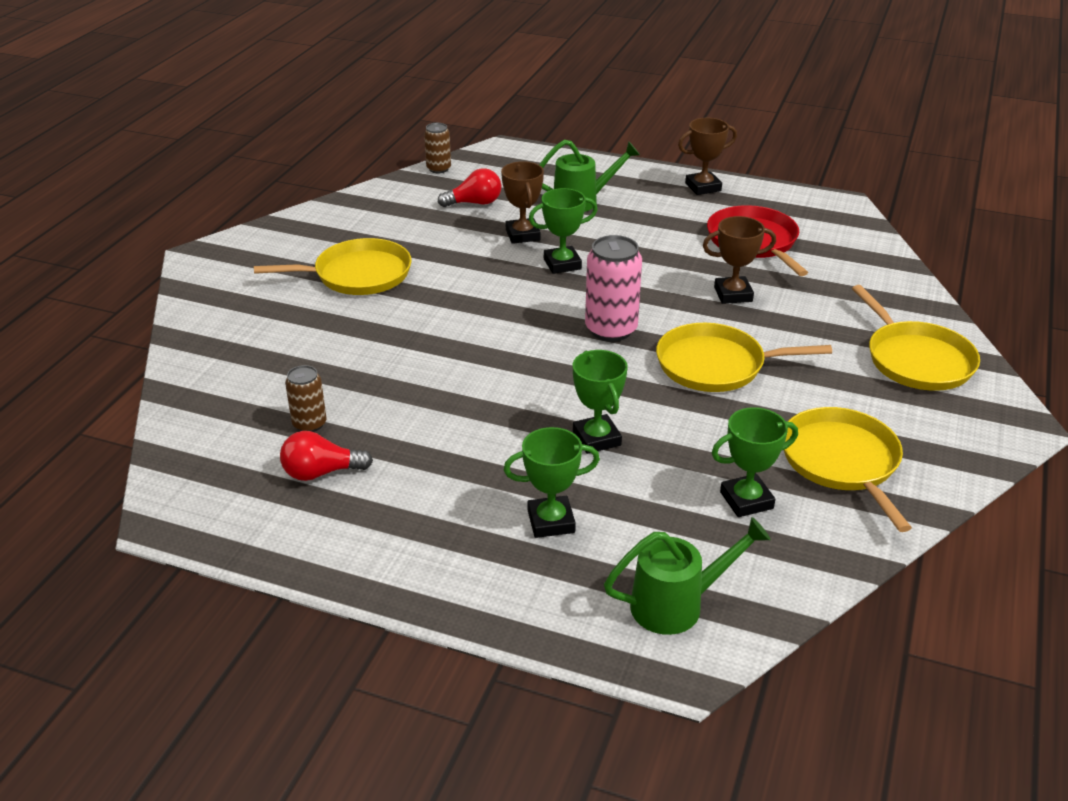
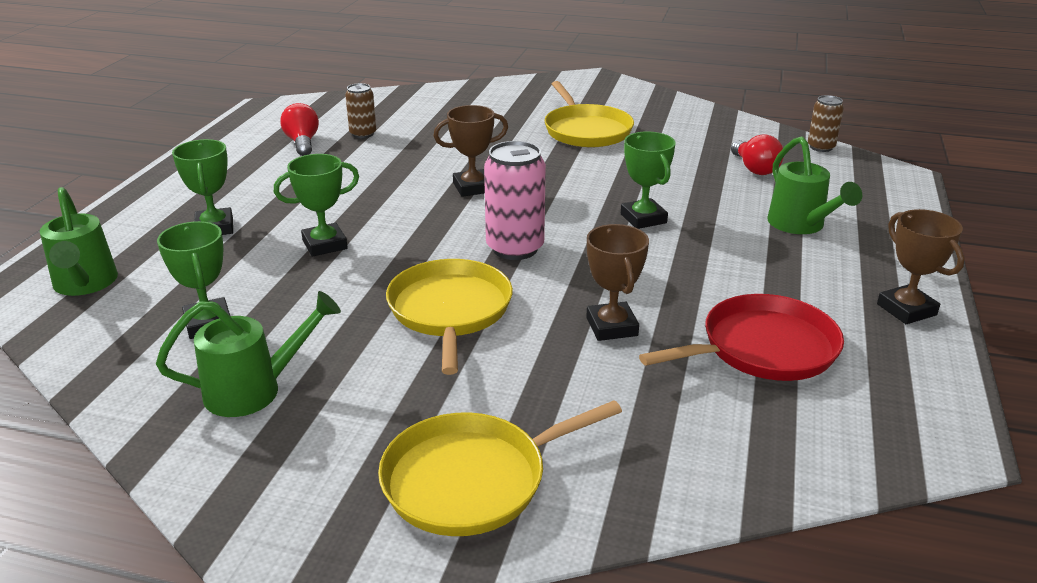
camera: 85 degrees right, 5 degrees down
(522, 235) = (697, 196): brown trophy -> brown trophy (472, 187)
(842, 462) = (253, 390): yellow pan -> green watering can

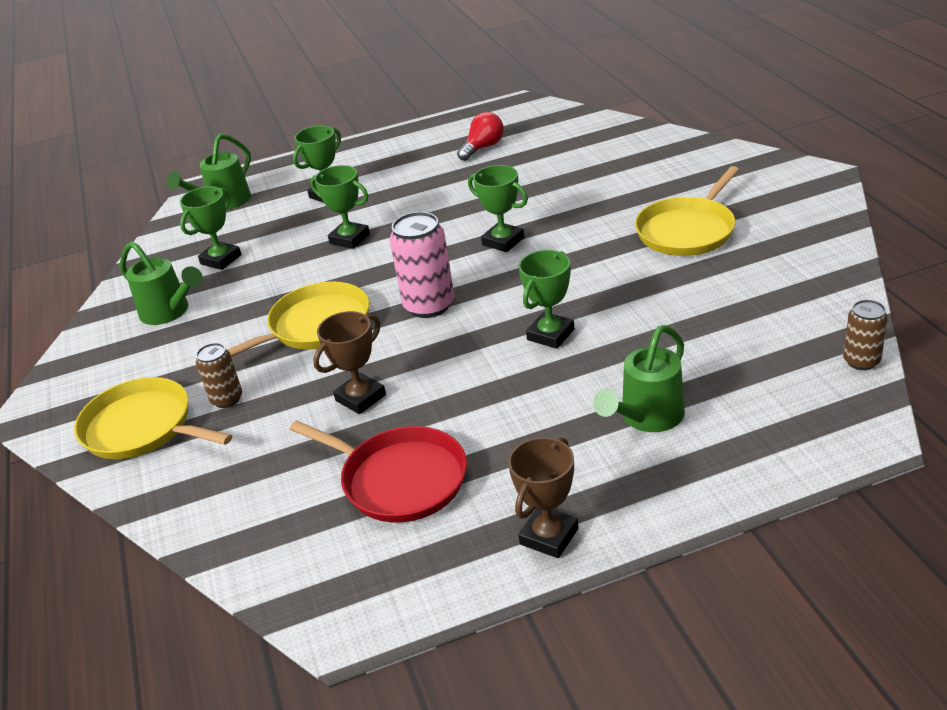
camera: 60 degrees right, 5 degrees up
(363, 134) = (531, 157): brown can -> brown can (227, 399)
(472, 187) = (503, 241): brown trophy -> green trophy
(754, 168) = (740, 345): red light bulb -> none

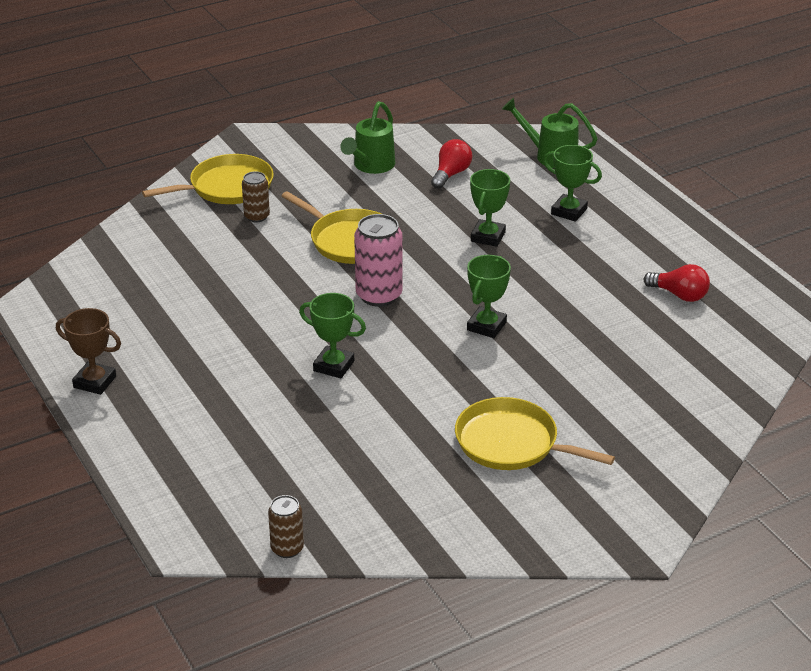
camera: 75 degrees right, 0 degrees up
(142, 427) = (227, 187): yellow pan -> yellow pan turned 45 degrees clockwise
(221, 259) = (451, 174): green trophy -> red light bulb
(360, 398) = (254, 278): brown trophy -> none
(399, 479) = (160, 309): red pan -> none
(647, 417) = (219, 424): green watering can -> none

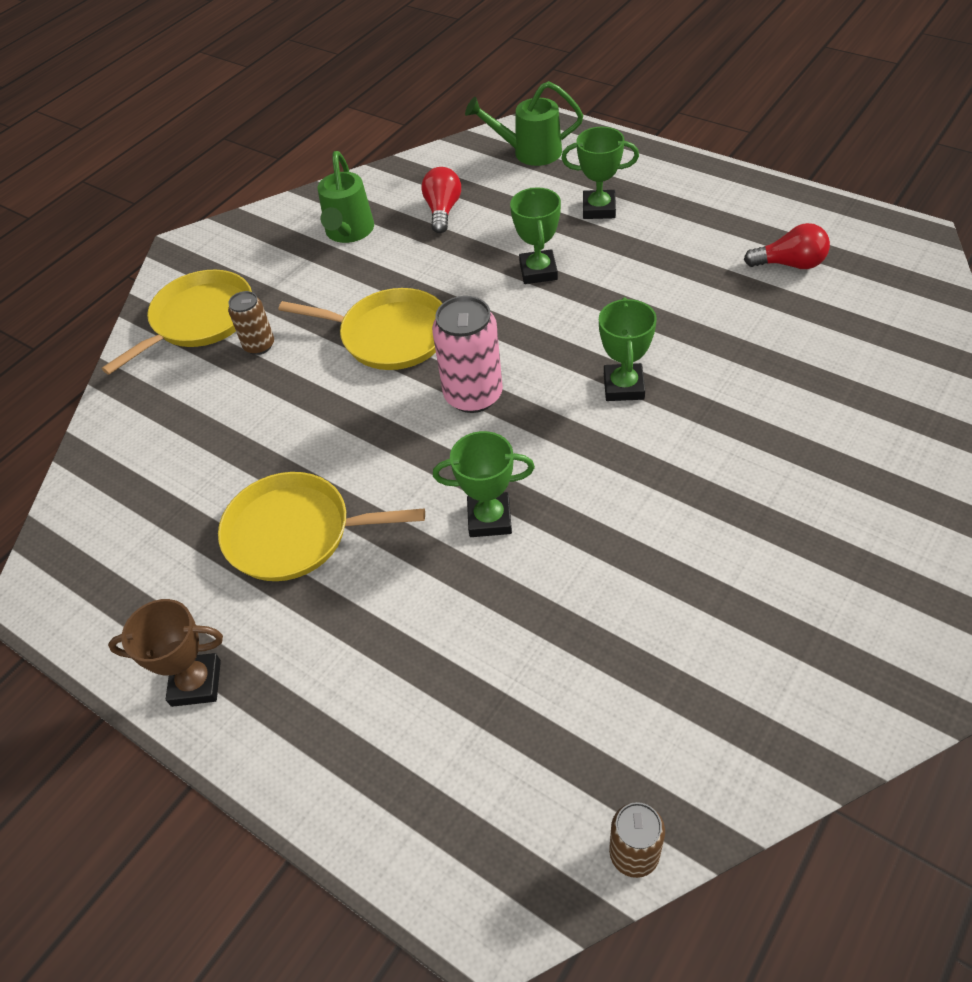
camera: 20 degrees left, 15 degrees up
(511, 443) = (777, 539): yellow pan -> yellow pan (295, 533)

